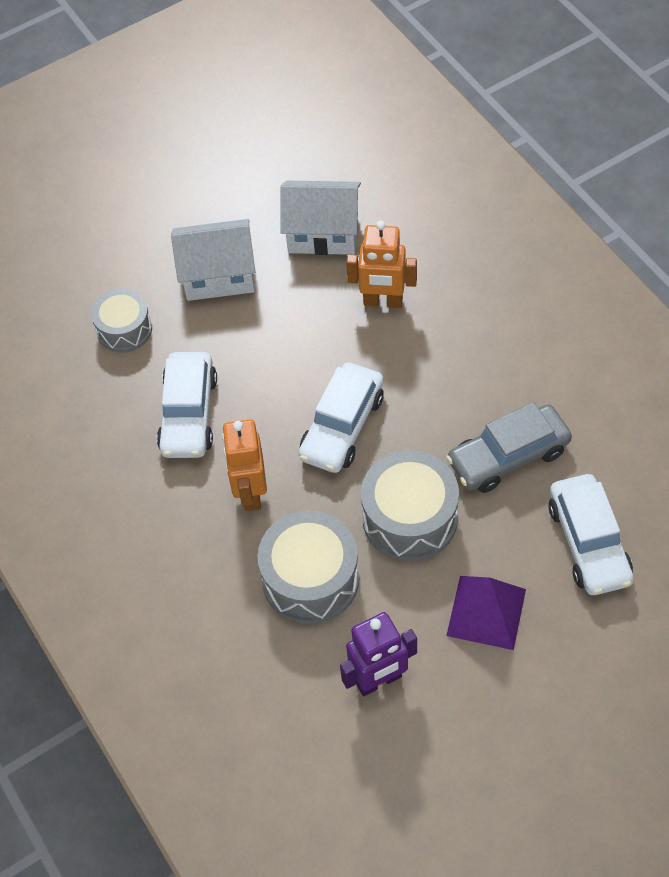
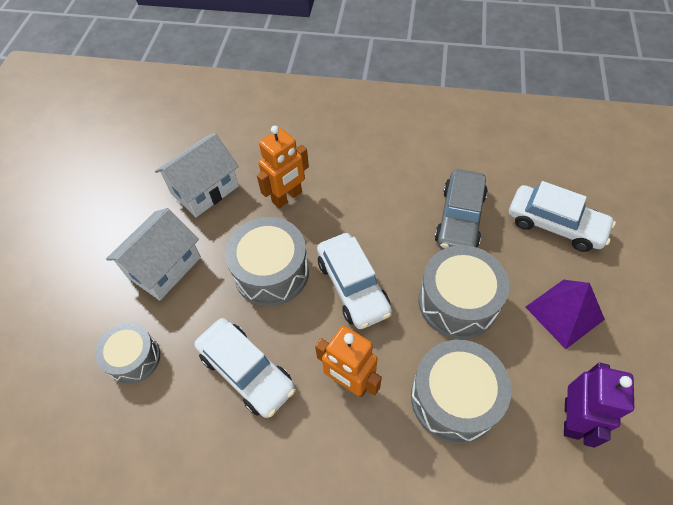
camera: 50 degrees left, 0 degrees up
(293, 355) = (271, 272): none -> grey drum

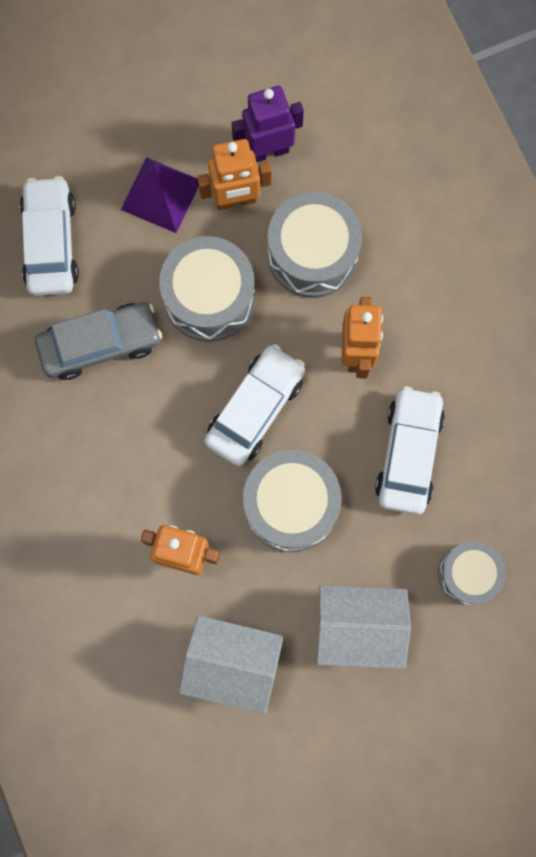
camera: 125 degrees left, 20 degrees up
(534, 365) = (236, 200): none -> orange robot

